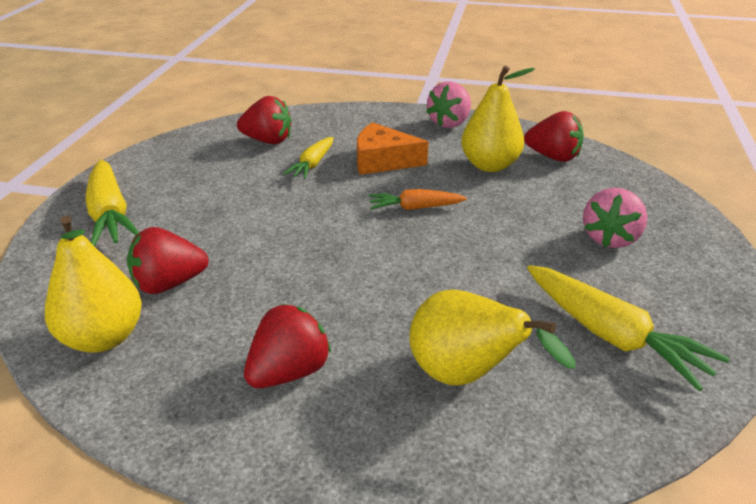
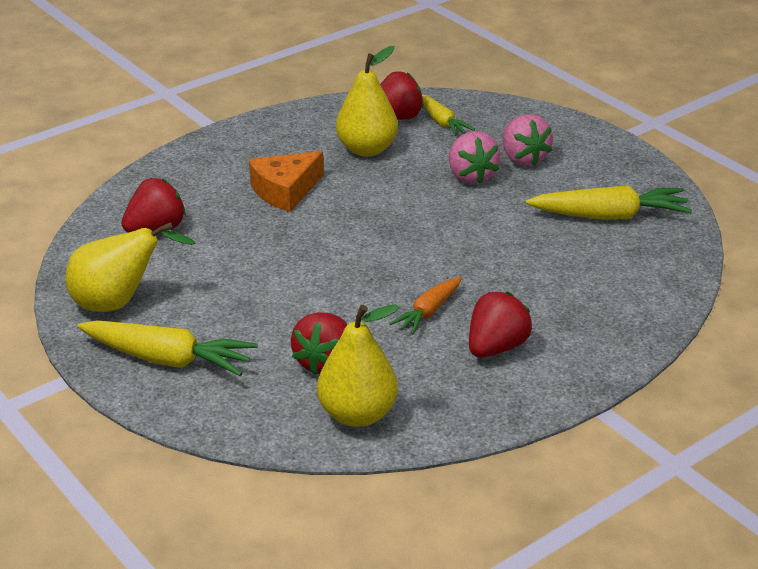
camera: 50 degrees left, 0 degrees up
(289, 372) = (496, 347): red strawberry -> red strawberry turned 45 degrees clockwise
(312, 164) = (238, 225): yellow carrot -> yellow carrot (442, 122)
(415, 208) = (377, 211): orange carrot -> orange carrot (428, 312)
(449, 123) = (272, 129): pink strawberry -> pink strawberry (471, 176)
(465, 376) = (580, 284): yellow pear -> yellow pear (118, 303)

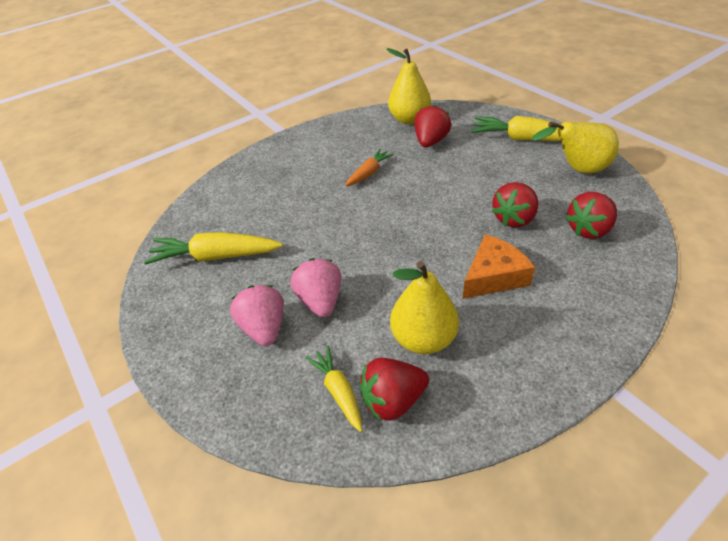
camera: 175 degrees left, 10 degrees up
(496, 347) = (330, 154): red strawberry -> red strawberry (514, 219)

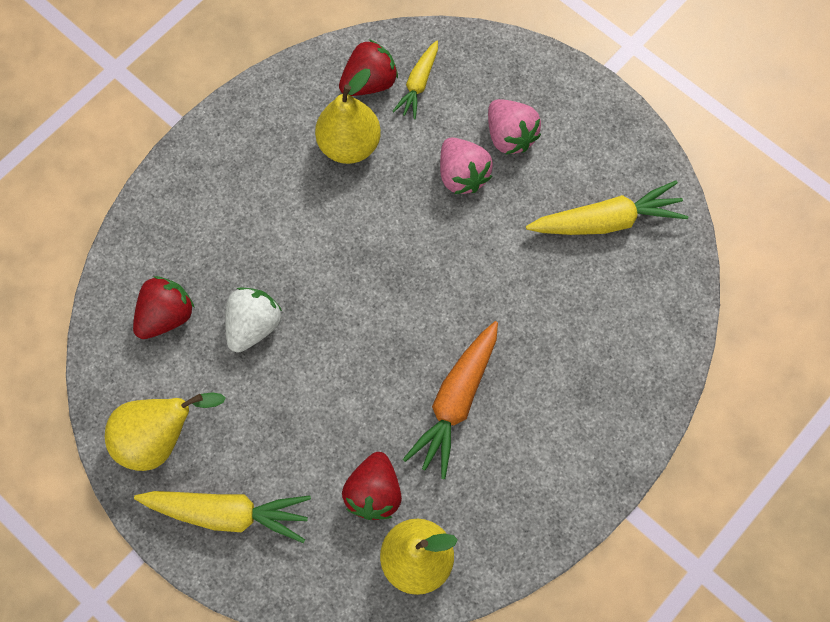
camera: 165 degrees right, 25 degrees up
(338, 391) = (418, 84): yellow carrot -> yellow carrot turned 60 degrees clockwise
(369, 173) = (456, 402): orange carrot -> orange carrot, size x1.68
(493, 276) = (280, 230): orange cheese -> none
(514, 219) = (253, 325): red strawberry -> white strawberry

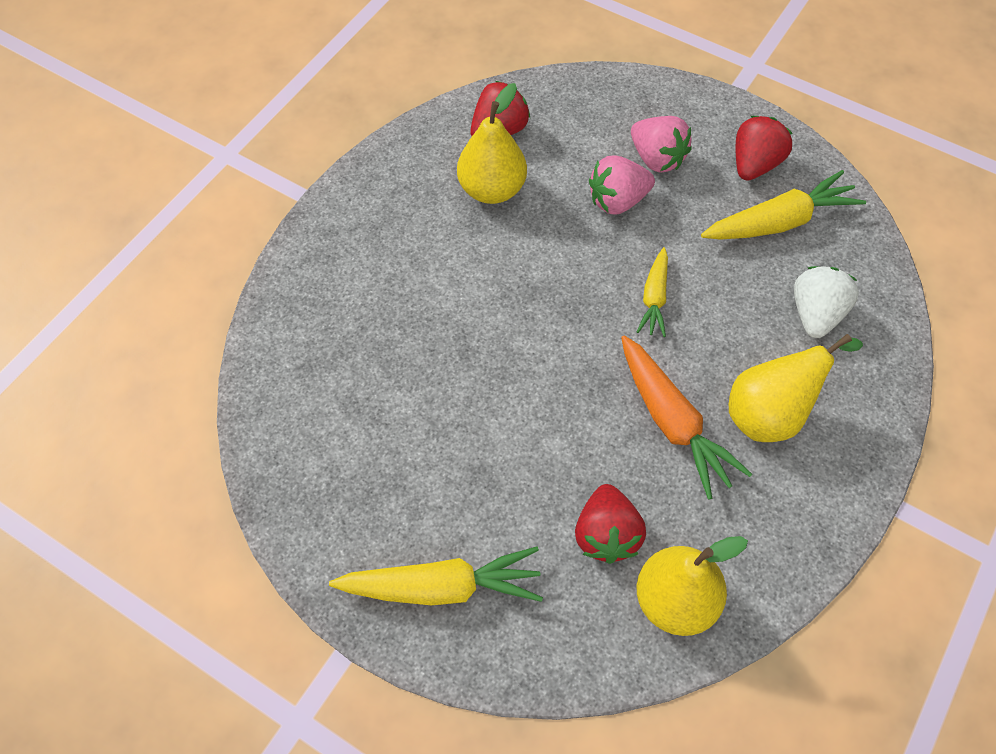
camera: 10 degrees left, 10 degrees down
(160, 438) = (344, 516): yellow pear -> yellow pear (771, 414)
(166, 316) = (327, 385): red strawberry -> red strawberry (754, 164)
(253, 325) = (428, 380): white strawberry -> white strawberry (815, 314)
(418, 84) = (550, 125): yellow carrot -> yellow carrot (654, 298)
(456, 402) = (672, 423): orange carrot -> orange carrot turned 45 degrees counterclockwise
(462, 175) = (617, 201): pink strawberry -> pink strawberry turned 105 degrees clockwise

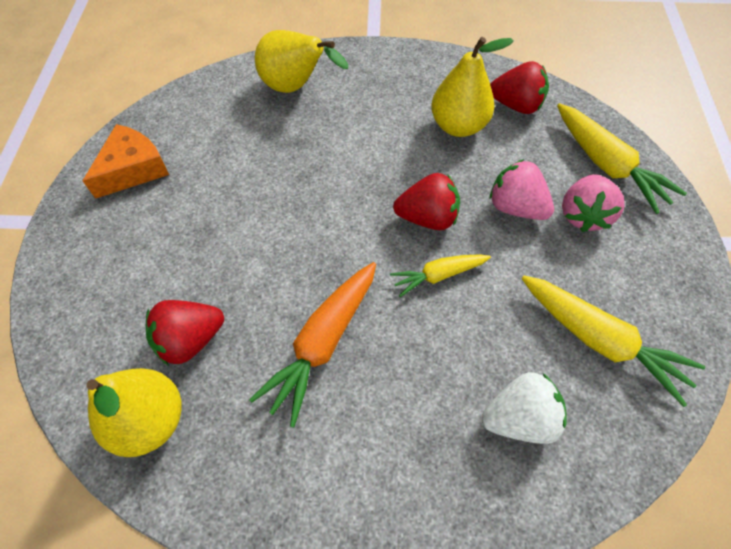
camera: 60 degrees right, 0 degrees up
(341, 514) = (133, 169): none -> orange cheese
(442, 587) = (100, 251): yellow carrot -> yellow carrot (607, 165)
(754, 164) = (646, 292): red strawberry -> red strawberry (427, 218)
(771, 414) = (380, 422): yellow pear -> yellow pear (295, 87)

